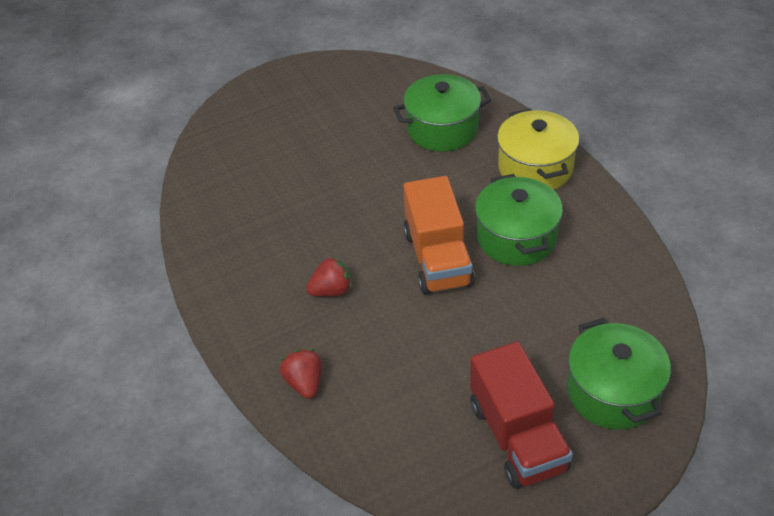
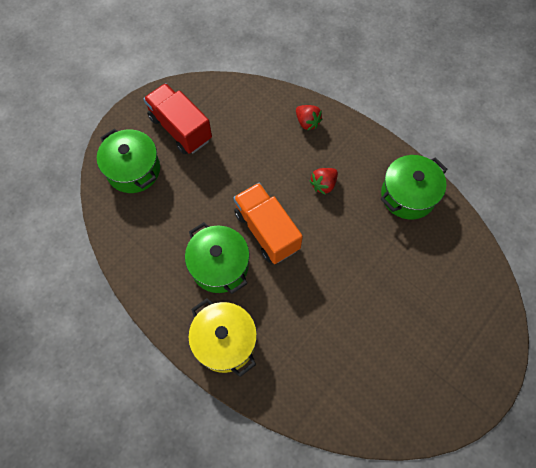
camera: 155 degrees right, 20 degrees up
(442, 129) = (314, 363): green pot -> green pot (408, 195)

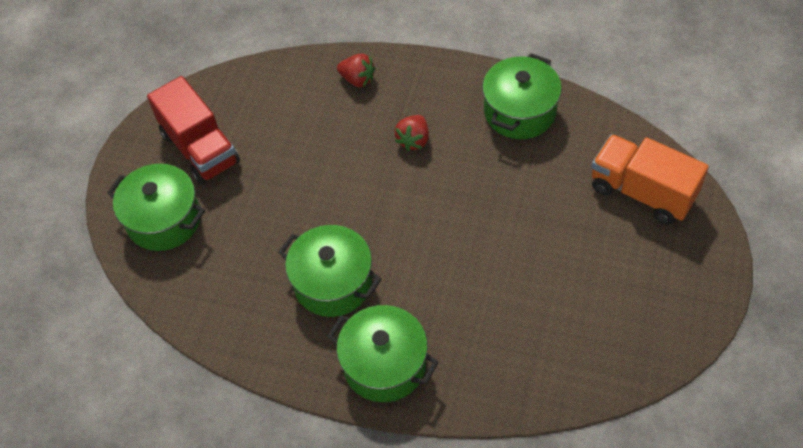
camera: 20 degrees left, 10 degrees down
(180, 128) = (200, 148): red truck -> red truck turned 150 degrees counterclockwise
(225, 342) = (384, 365): yellow pot -> green pot
(266, 231) = (371, 219): orange truck -> orange truck (642, 192)

